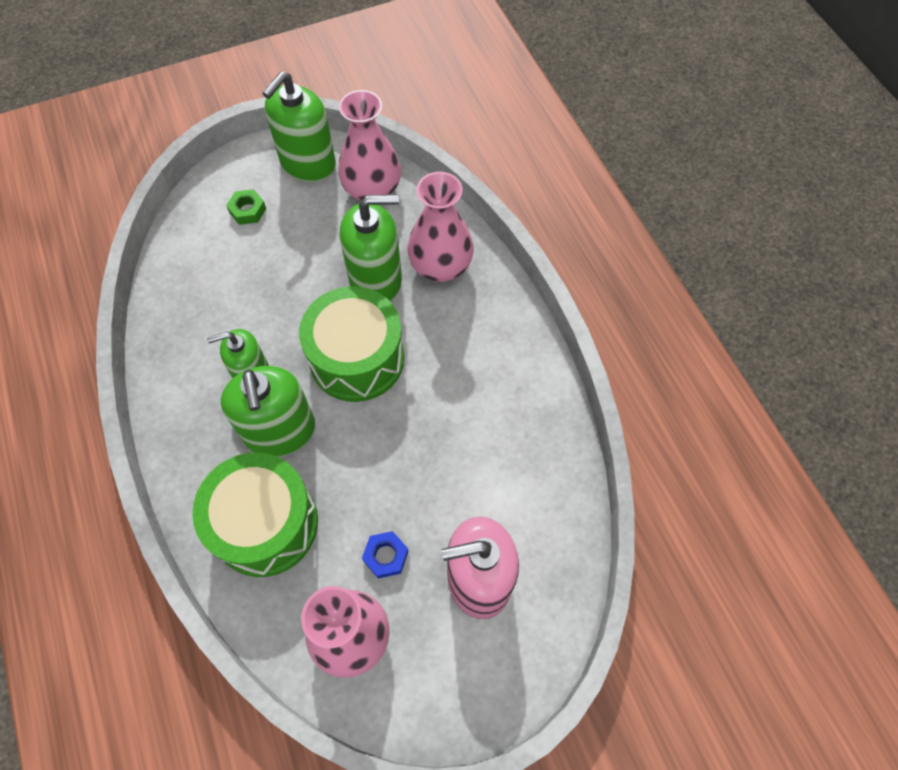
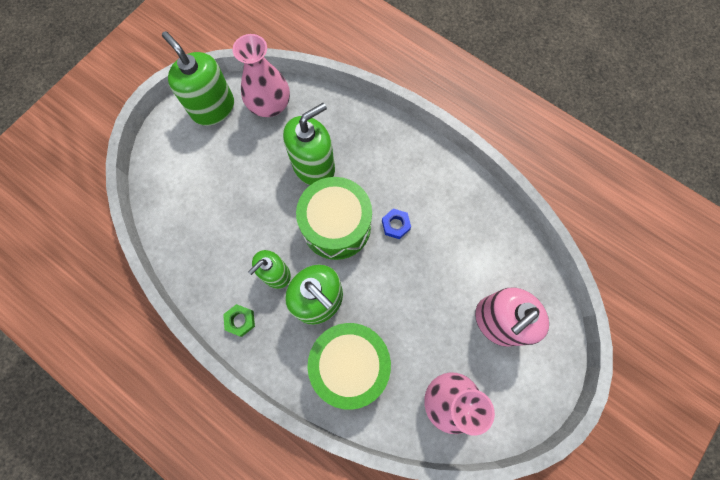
camera: 30 degrees left, 10 degrees up
(247, 210) = (194, 163): green nut -> green nut (240, 320)
(308, 164) = (213, 108): green soap dispenser -> green soap dispenser turned 135 degrees clockwise
(386, 556) = (436, 340): blue nut -> blue nut (395, 225)
(440, 266) = (349, 135): pink vase -> none

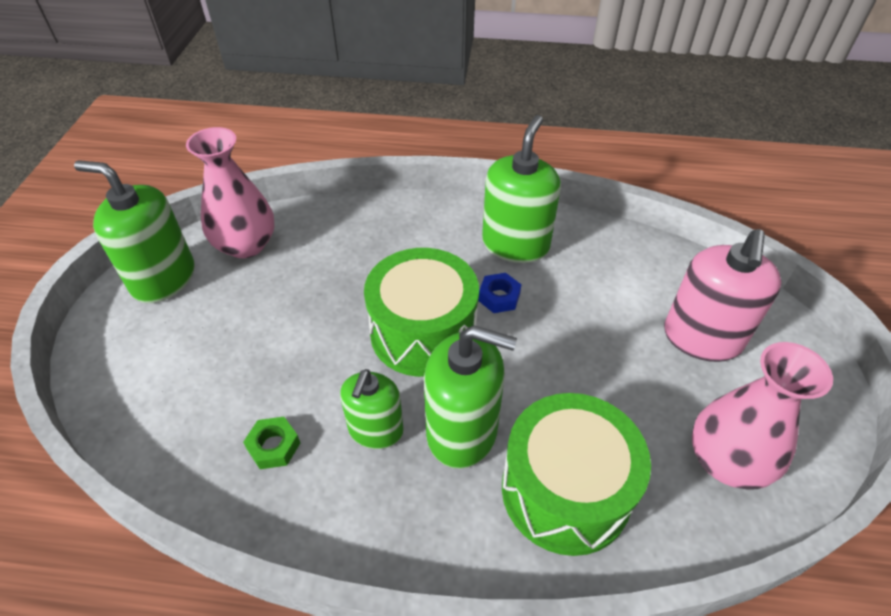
camera: 30 degrees left, 25 degrees down
(240, 320) = (359, 522): green nut -> green nut (274, 446)
(314, 166) = (348, 283): green soap dispenser -> green soap dispenser (515, 244)

